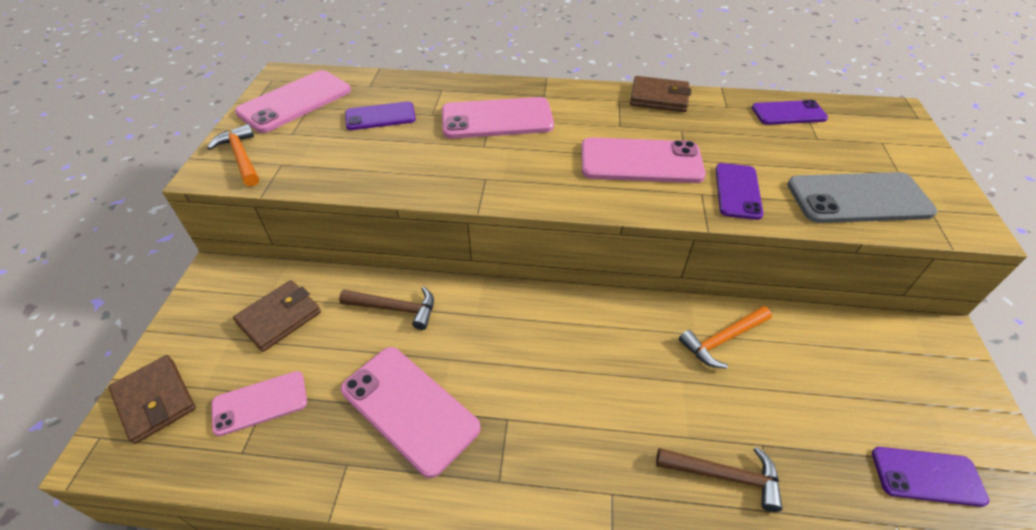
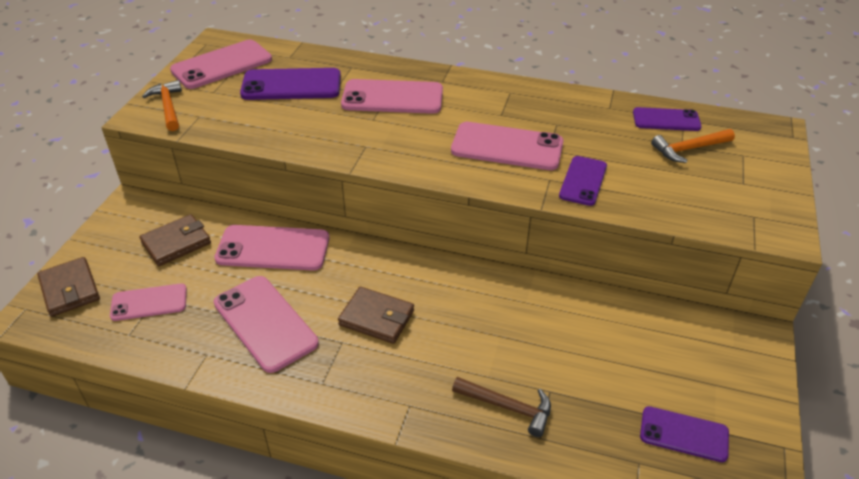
camera: 10 degrees right, 5 degrees down
(380, 116) = (291, 85): purple phone -> purple phone, size x1.60
(395, 308) = (273, 248): brown hammer -> pink phone
(659, 98) = (548, 94): brown wallet -> brown wallet (376, 318)
(722, 340) = (549, 310): orange hammer -> orange hammer (688, 149)
(858, 198) = (691, 199): grey phone -> none

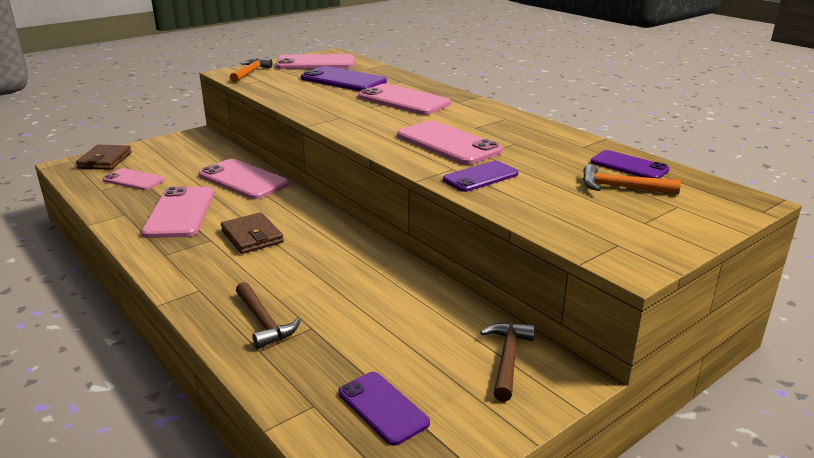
camera: 35 degrees right, 15 degrees down
(176, 243) = (192, 159): brown wallet -> none
(708, 340) = (507, 358): none -> brown hammer

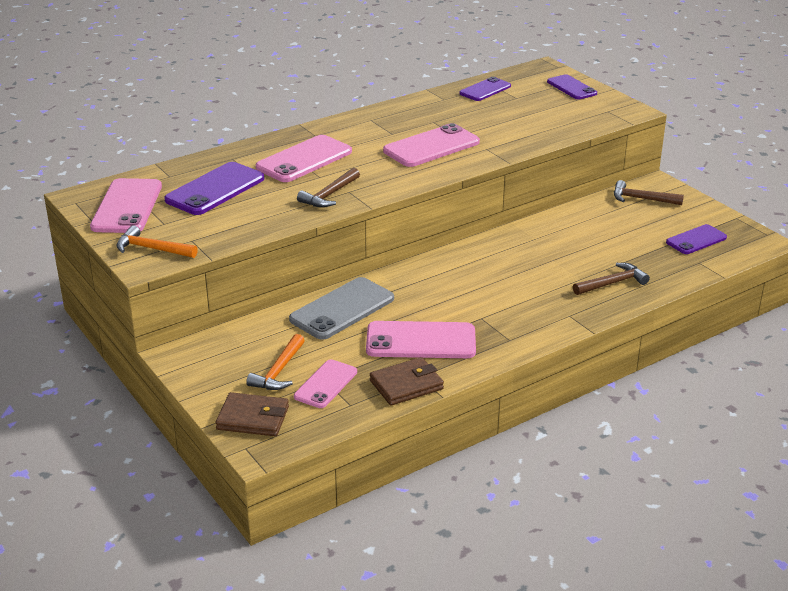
camera: 85 degrees left, 5 degrees up
(243, 180) = (342, 309): pink phone -> grey phone
(252, 237) = (476, 296): brown wallet -> brown wallet (406, 385)
(333, 111) = (329, 195): none -> brown hammer
(480, 177) = (504, 140): purple phone -> purple phone (571, 88)
(621, 187) = (523, 98): orange hammer -> orange hammer (279, 371)

